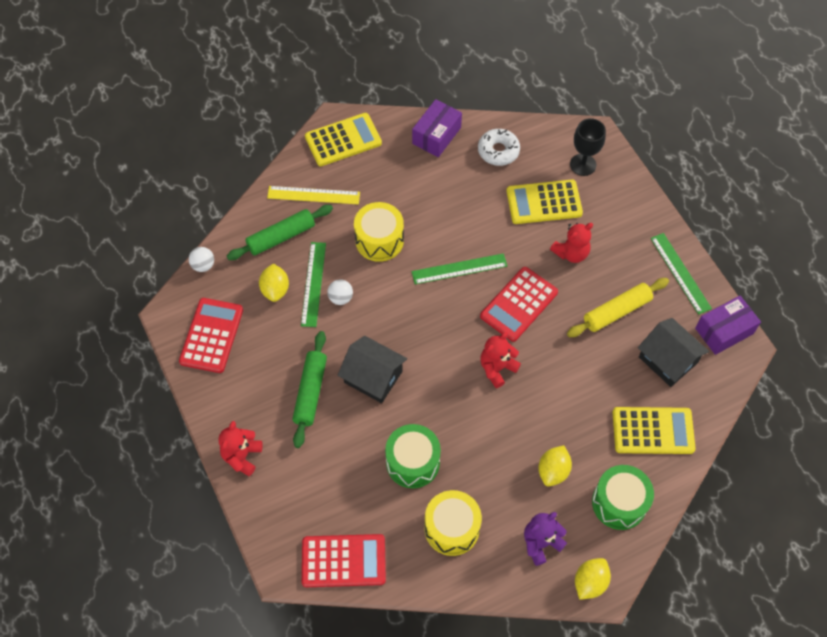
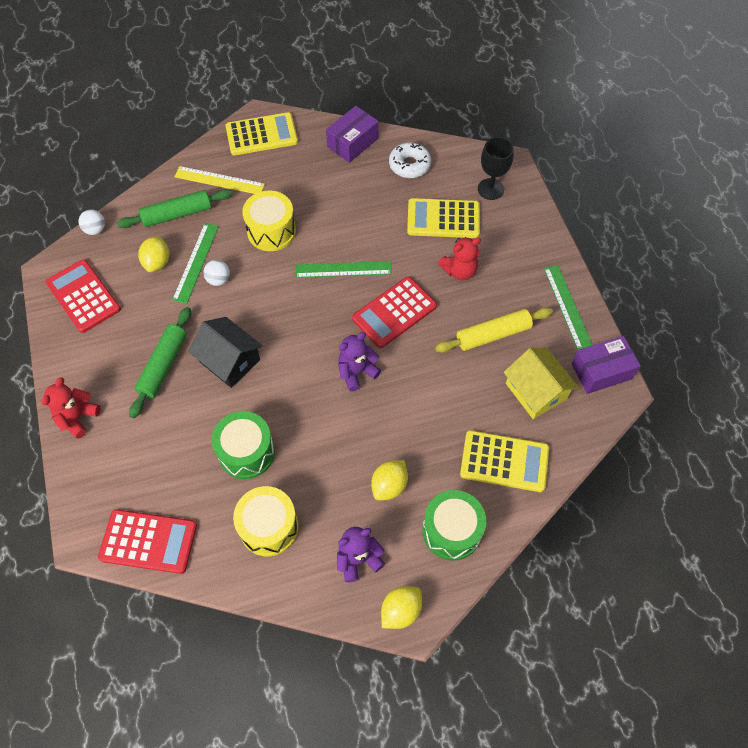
camera: 10 degrees right, 0 degrees up
(211, 335) = (83, 296): red calculator -> red calculator turned 60 degrees counterclockwise
(497, 368) = (357, 372): red teddy bear -> purple teddy bear
(668, 360) = (536, 391): black house -> yellow house

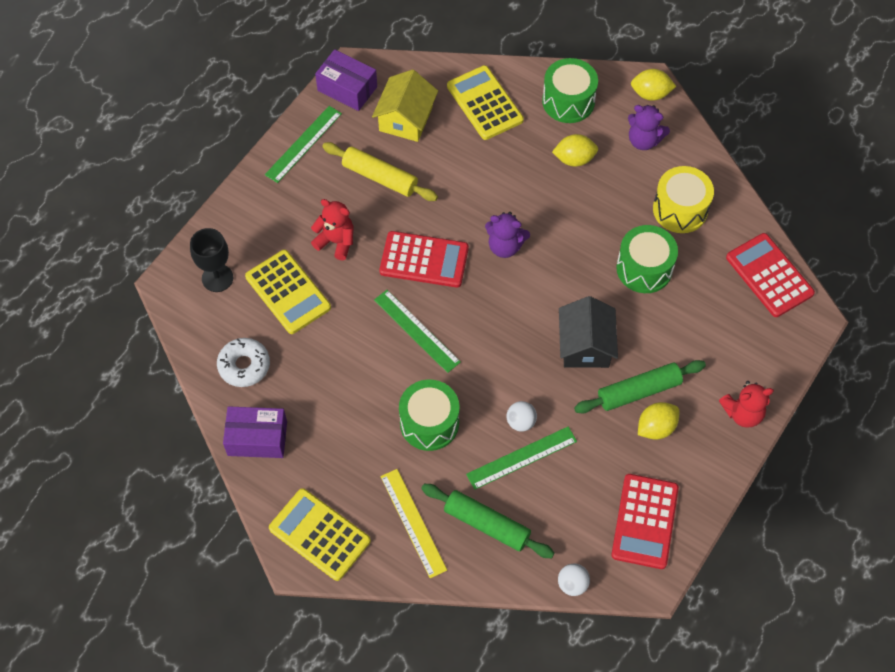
camera: 130 degrees left, 0 degrees up
(157, 262) = (552, 491): yellow lemon -> yellow lemon (656, 427)
(271, 231) = (429, 423): yellow drum -> green drum

